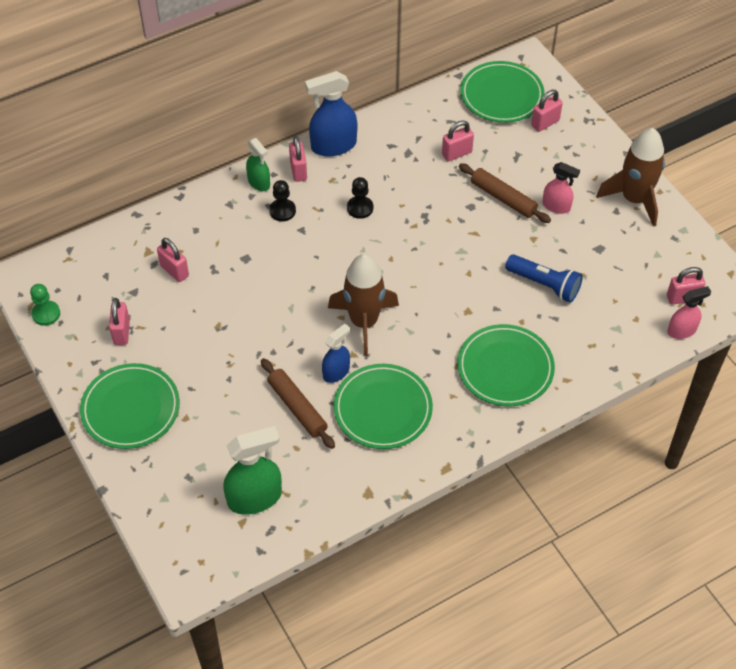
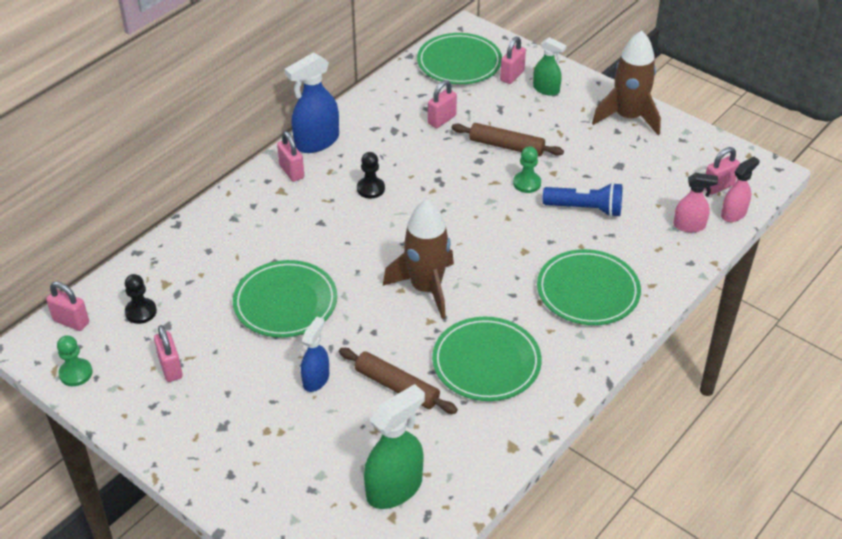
camera: 20 degrees left, 10 degrees down
(131, 409) = (215, 440): green plate -> green plate (285, 302)
(174, 271) = (203, 294): pink padlock -> pink padlock (71, 321)
(259, 182) = (256, 191): green spray bottle -> green spray bottle (546, 89)
(282, 211) = (292, 211): black pawn -> black pawn (141, 312)
(336, 372) = (421, 342): blue spray bottle -> blue spray bottle (316, 379)
(503, 242) = (527, 183): none -> green pawn
(556, 206) = (560, 140): pink spray bottle -> pink spray bottle (689, 226)

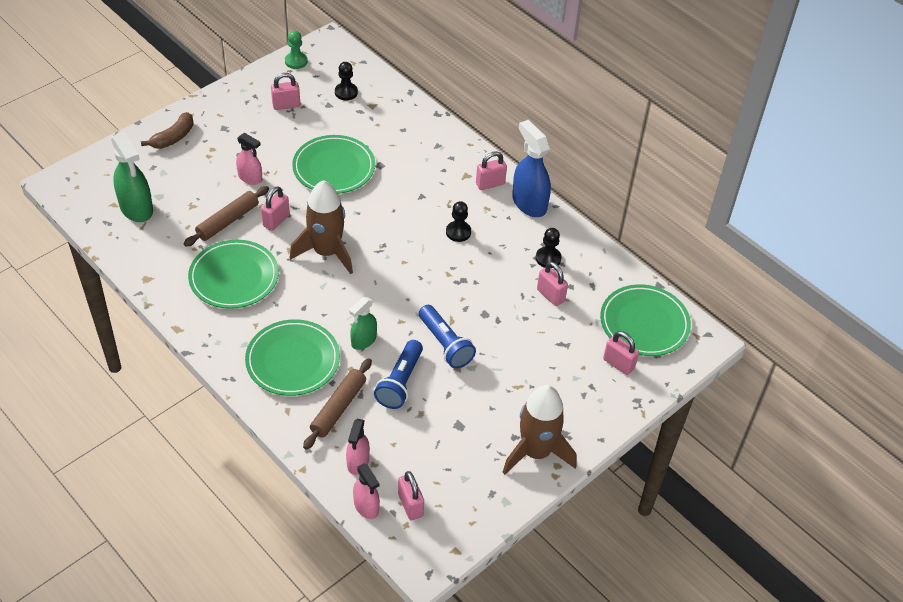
camera: 95 degrees right, 5 degrees up
(71, 321) = (346, 59): pink padlock -> pink padlock (276, 220)
(248, 479) = (173, 137): none -> brown banana
(316, 379) = (250, 178): blue spray bottle -> pink spray bottle
(393, 124) = (548, 258): none -> black pawn
(506, 146) = (503, 338): brown rolling pin -> brown rolling pin (338, 408)
(527, 183) = (445, 344): green pawn -> blue flashlight
(546, 89) = (592, 389): green spray bottle -> green spray bottle (363, 340)

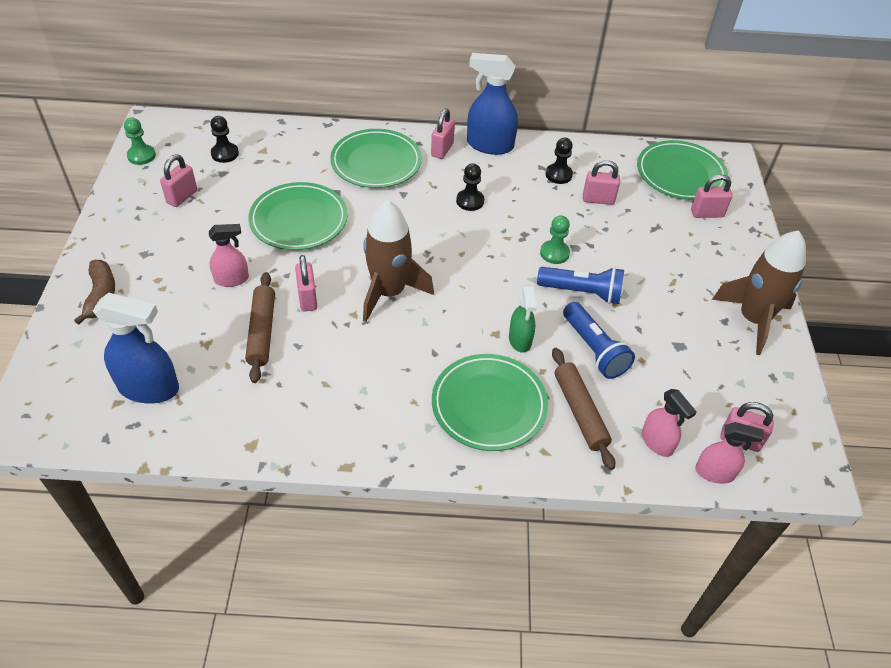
camera: 45 degrees left, 0 degrees up
(136, 208) = (149, 388): green spray bottle -> blue spray bottle
(234, 277) = (336, 376): green plate -> green plate (376, 162)
(464, 307) = (554, 253): none -> green pawn

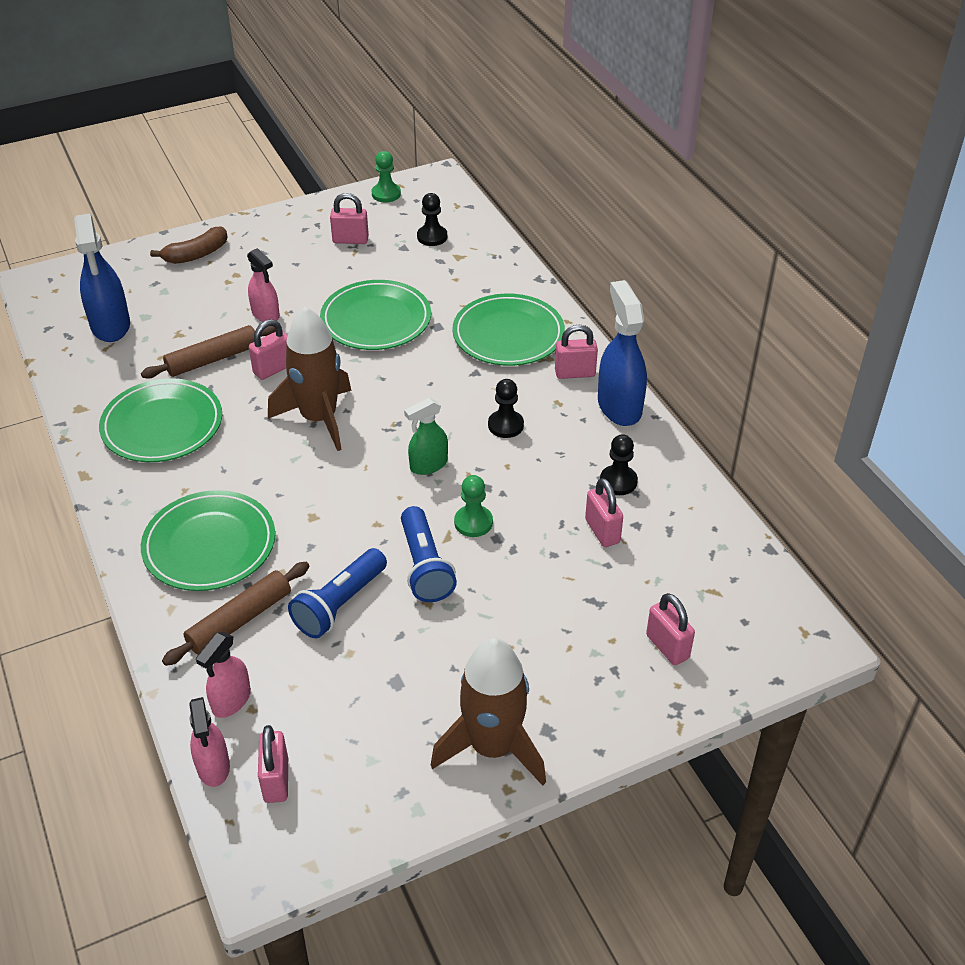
camera: 65 degrees right, 5 degrees down
(520, 340) = (315, 538): green spray bottle -> green spray bottle (428, 465)
(680, 174) = (728, 597): green plate -> green plate (162, 425)

